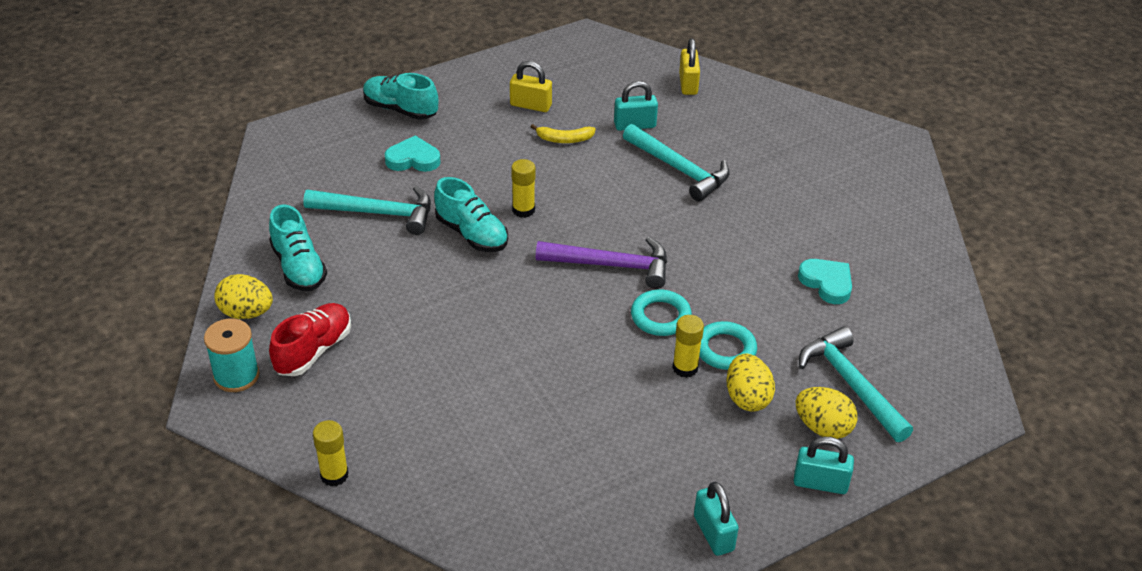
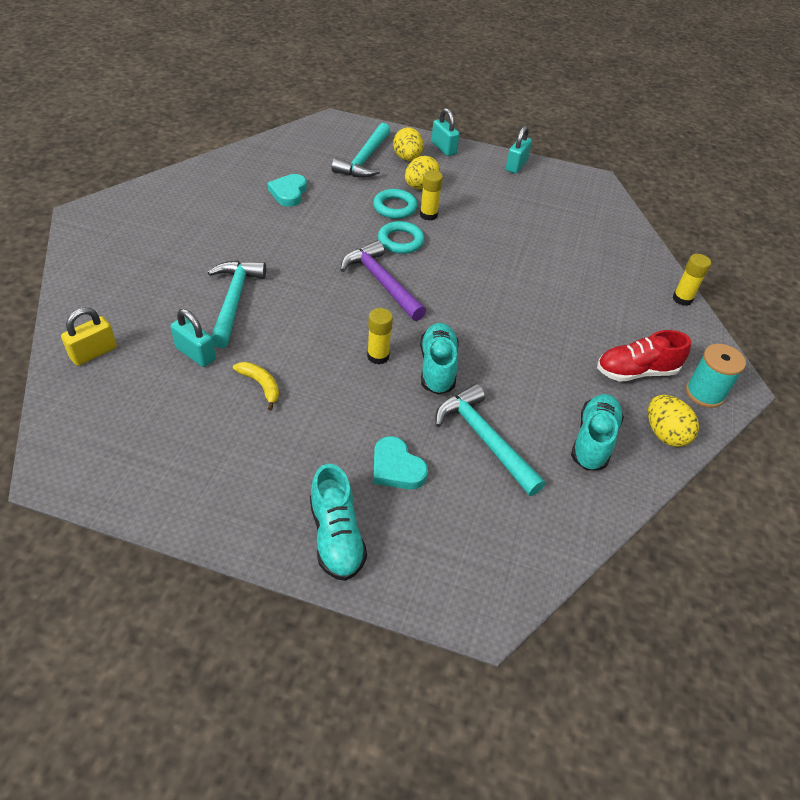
camera: 135 degrees left, 5 degrees up
(530, 105) = (230, 439): yellow padlock -> none

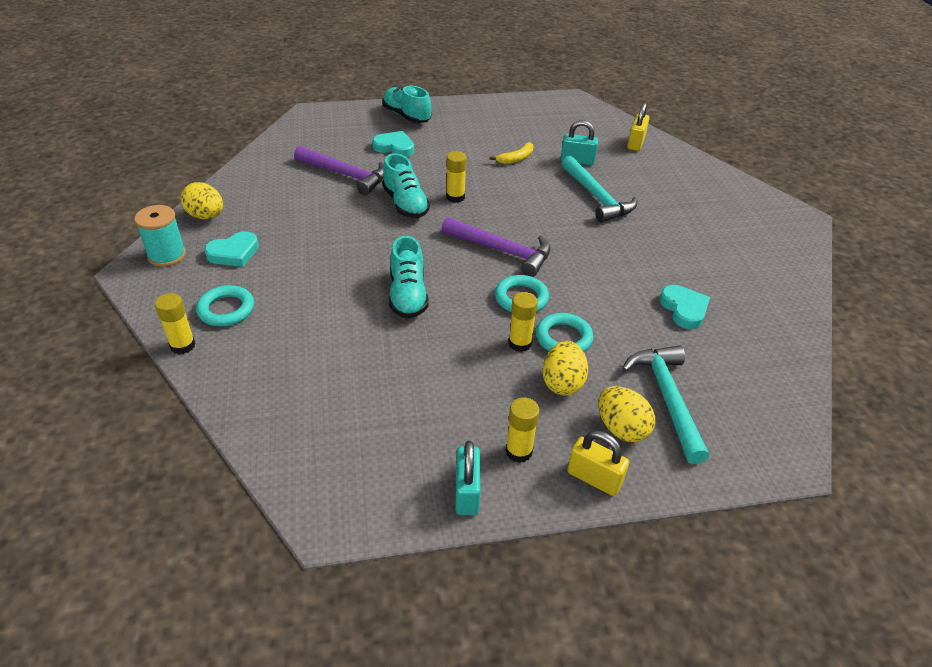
camera: 155 degrees right, 5 degrees down
(261, 385) = (516, 158): yellow banana -> yellow banana turned 60 degrees counterclockwise
(443, 148) = (594, 478): turquoise padlock -> yellow padlock
(475, 170) = (519, 451): none -> yellow glue stick
(484, 439) = (346, 175): turquoise hammer -> purple hammer
(593, 441) = (264, 196): turquoise shoe -> turquoise shoe (408, 295)
(636, 372) = (234, 253): red shoe -> turquoise heart
(646, 316) = (226, 309): none -> turquoise ring

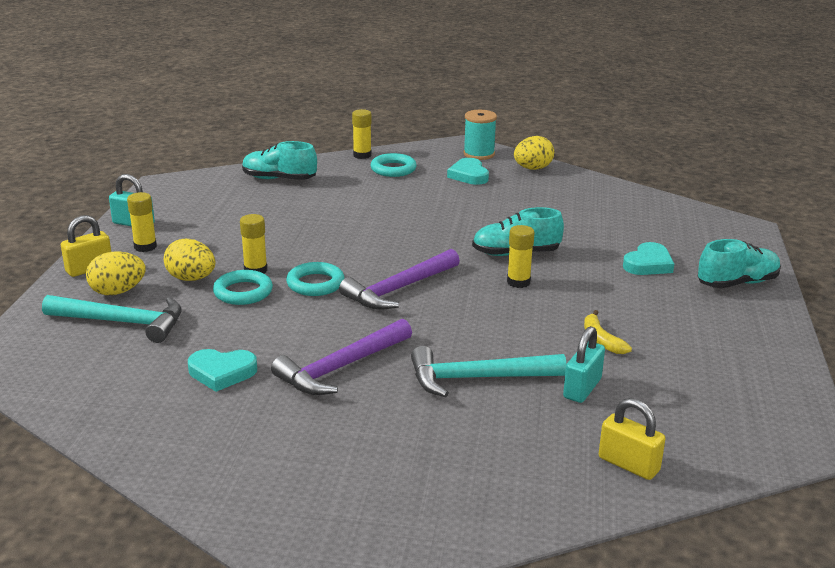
camera: 110 degrees right, 15 degrees down
(346, 175) = (588, 231): purple hammer -> purple hammer (341, 368)
(408, 295) = (360, 234): turquoise shoe -> turquoise shoe (279, 179)

